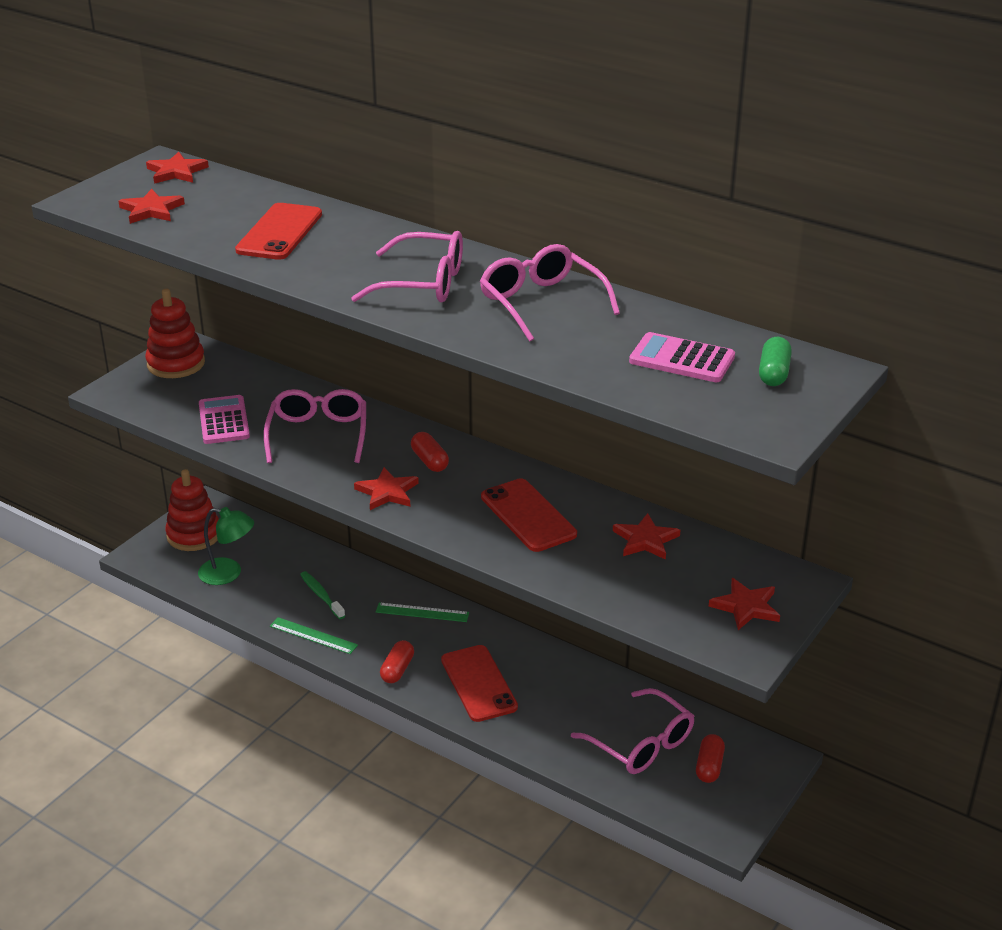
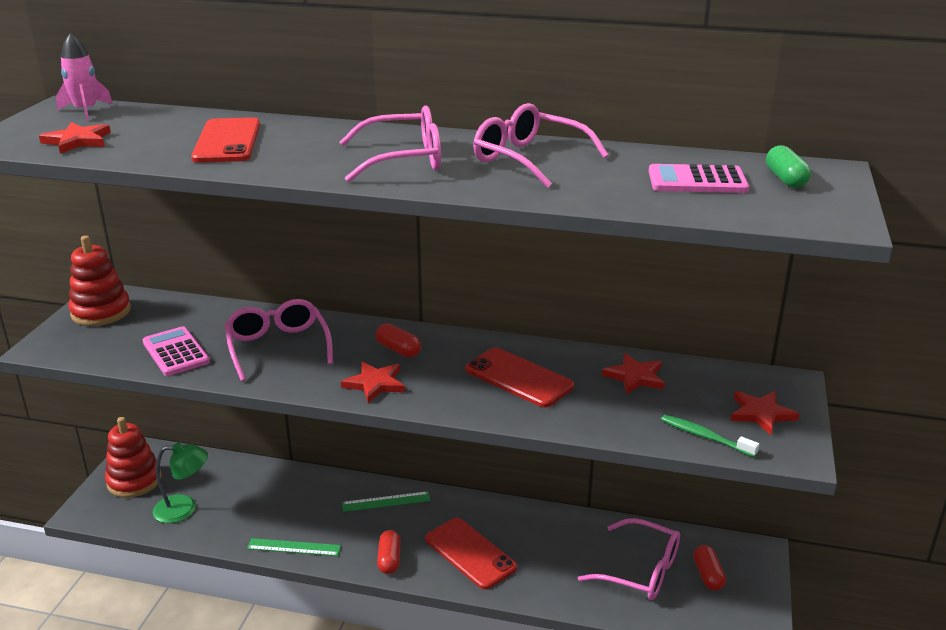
camera: 20 degrees left, 5 degrees down
(176, 172) = (85, 111): red star -> pink rocket
(321, 595) = (284, 508): green toothbrush -> green toothbrush (705, 437)

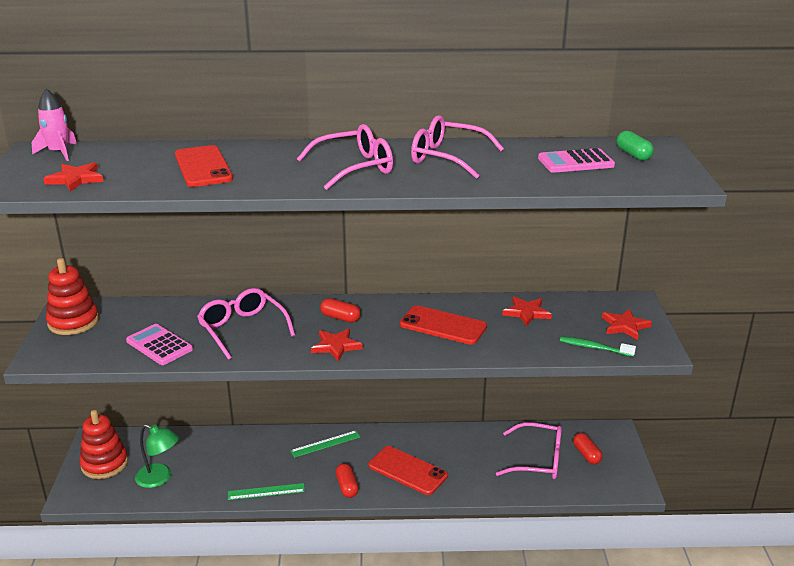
camera: 15 degrees left, 0 degrees up
(184, 509) = (159, 478): green lamp -> green lamp turned 45 degrees clockwise

